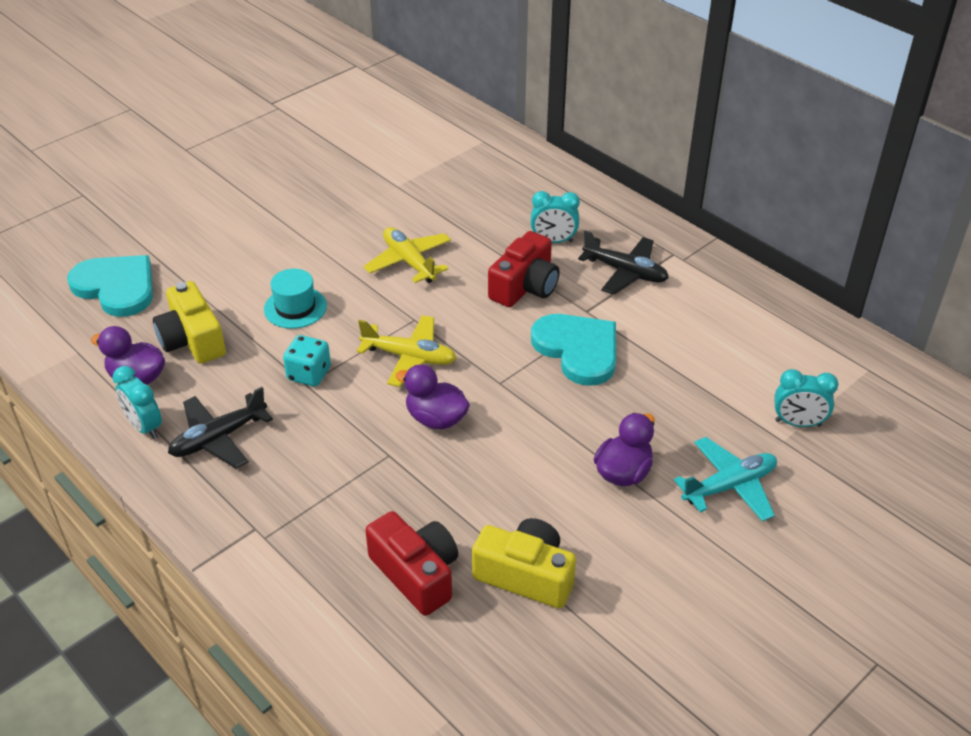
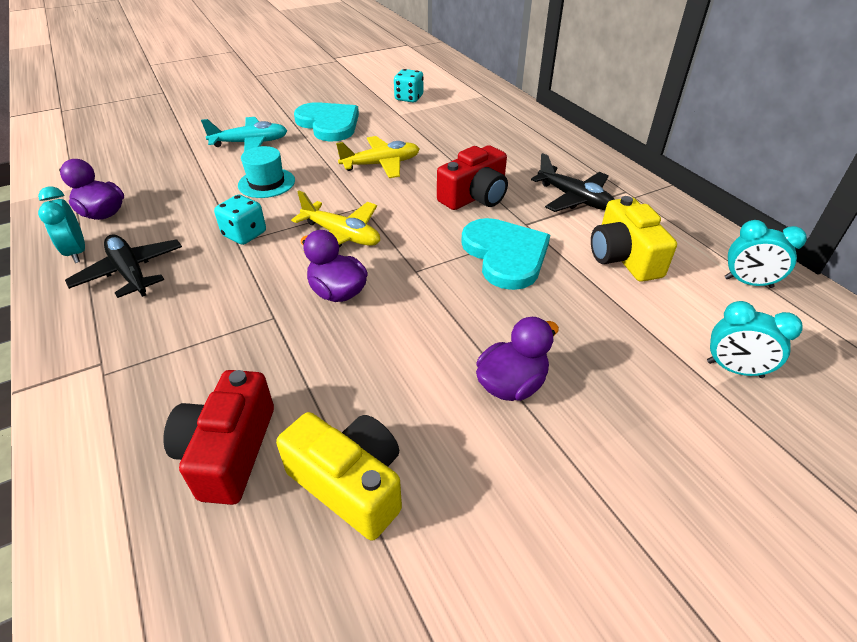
camera: 15 degrees right, 0 degrees up
(116, 287) = (139, 149): turquoise heart -> turquoise heart (329, 124)
(192, 340) = (167, 193): yellow camera -> yellow camera (623, 257)
(218, 438) = (130, 273): black plane -> black plane turned 75 degrees clockwise
(397, 159) = (409, 98): none -> turquoise dice
(409, 262) = (381, 164): yellow plane -> yellow plane turned 90 degrees clockwise
(416, 574) = (228, 451): red camera -> red camera turned 150 degrees counterclockwise
(553, 241) = (515, 167): turquoise clock -> turquoise clock (748, 283)
(729, 486) = (635, 427): turquoise plane -> turquoise plane (250, 143)

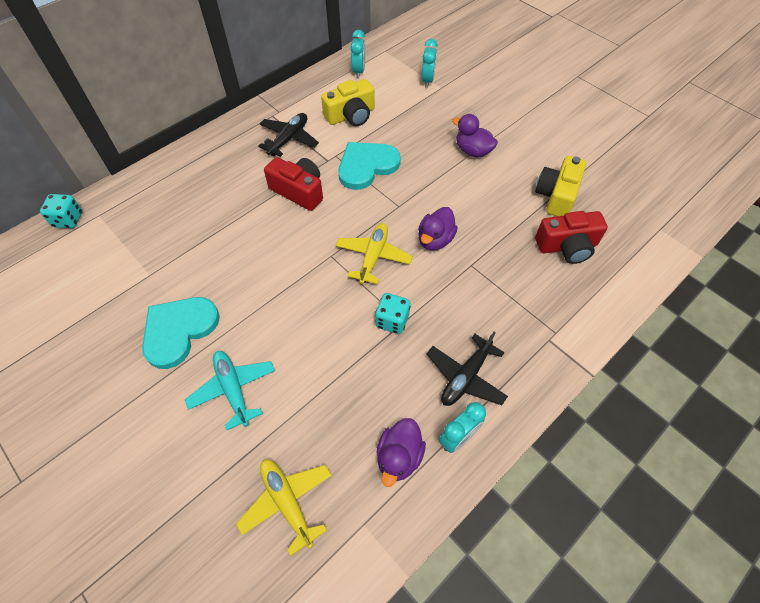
camera: 105 degrees left, 15 degrees up
(266, 183) = (311, 339): turquoise hat -> none
(381, 164) = (260, 261): yellow plane -> yellow plane (287, 502)
(409, 98) = (107, 276): turquoise dice -> turquoise dice (68, 220)

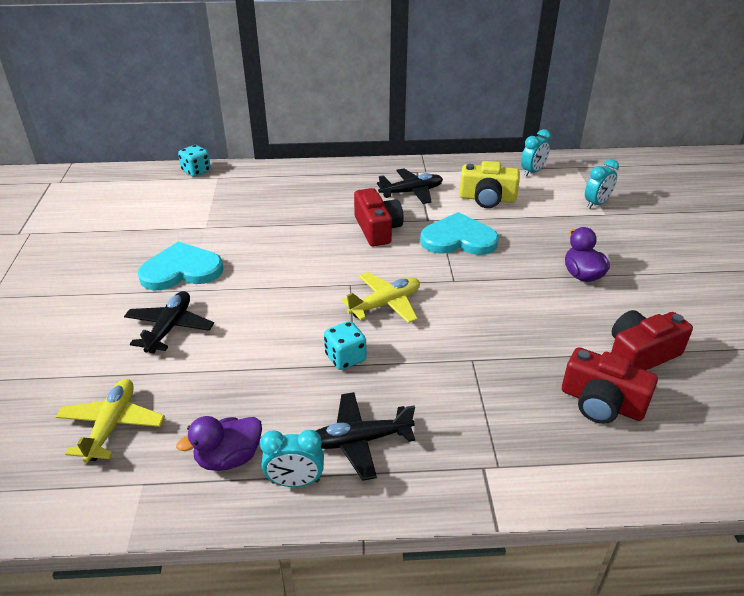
camera: 40 degrees right, 20 degrees down
(233, 390) = (169, 328): turquoise plane -> black plane
(435, 240) = (459, 322): purple duck -> none
(556, 195) = (640, 355): yellow camera -> red camera

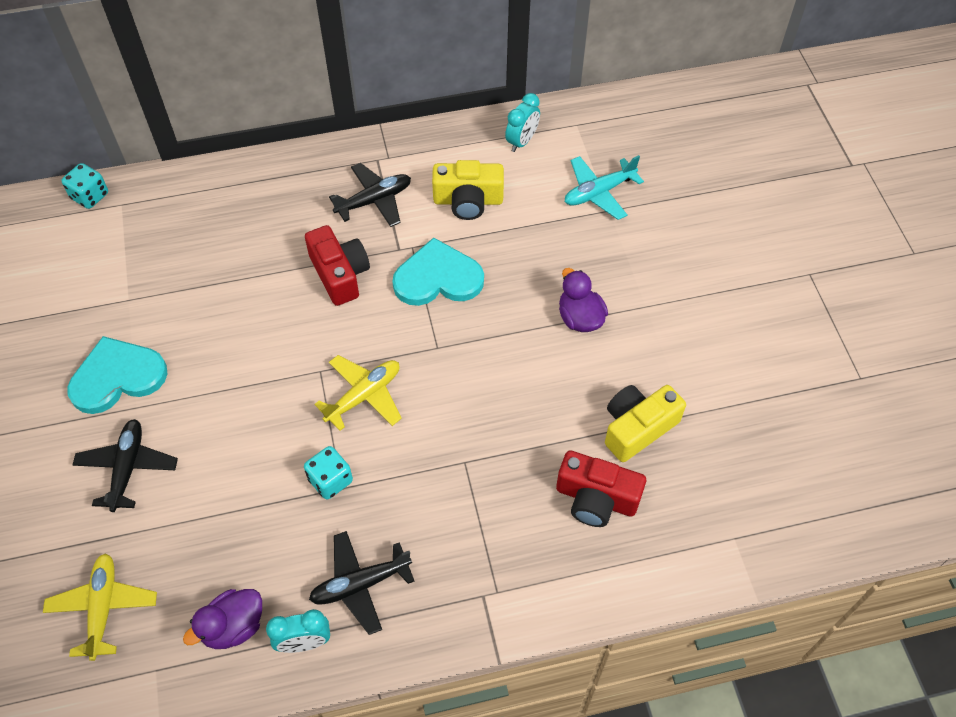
camera: 10 degrees left, 20 degrees up
(596, 204) = (599, 192): turquoise clock -> turquoise plane
(640, 355) = (637, 428): red camera -> yellow camera

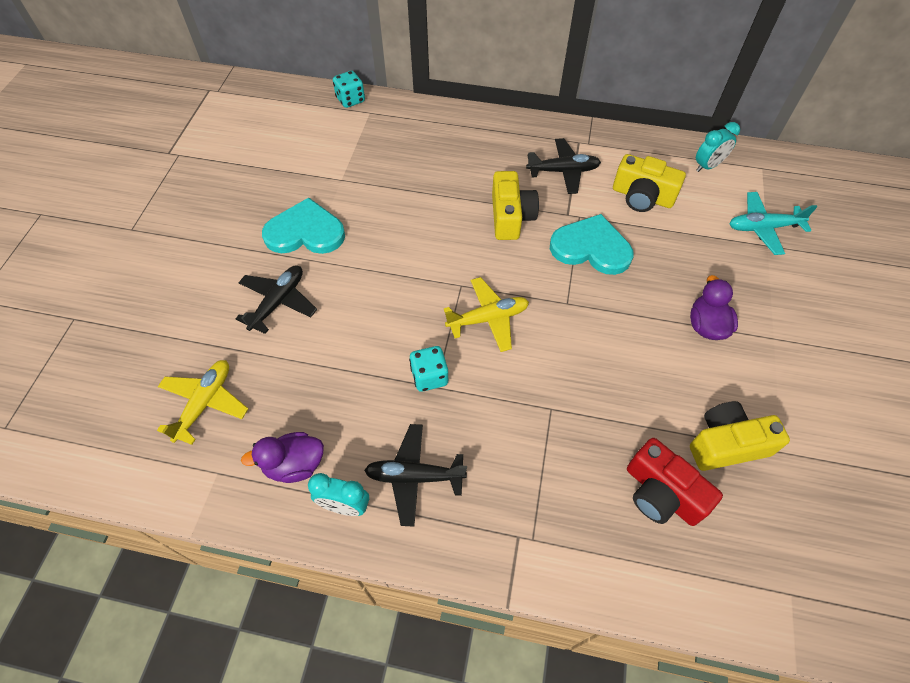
camera: 25 degrees right, 0 degrees up
(340, 274) = (510, 217): red camera -> yellow camera

